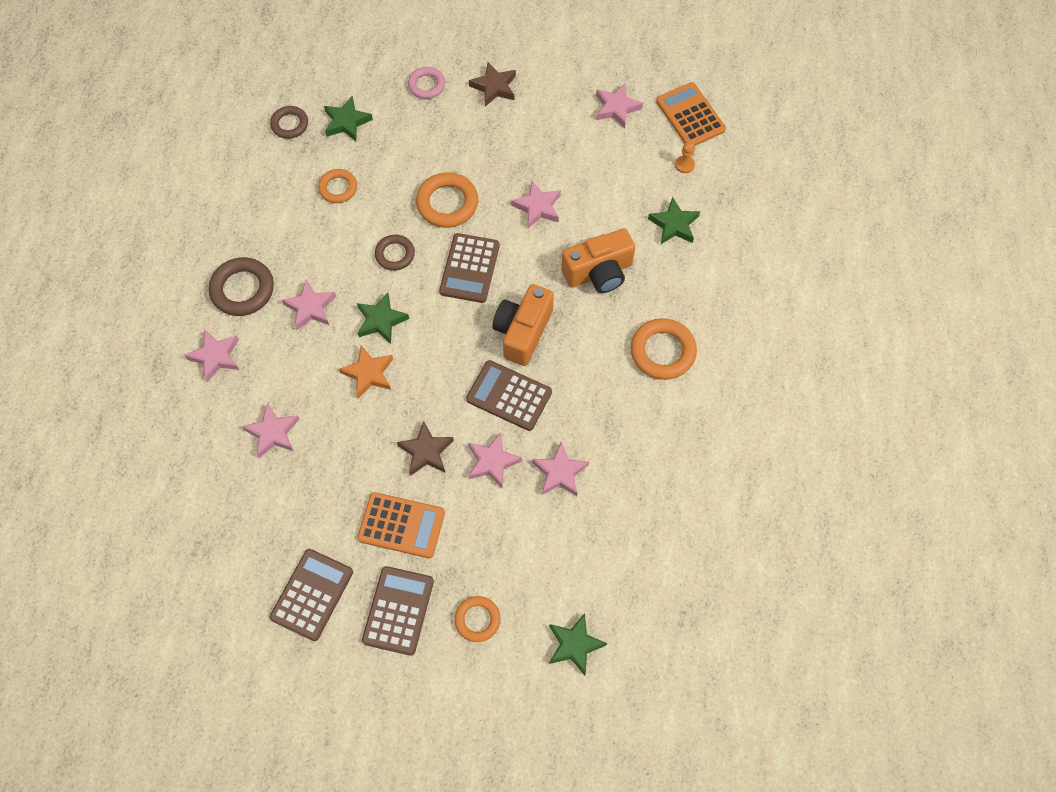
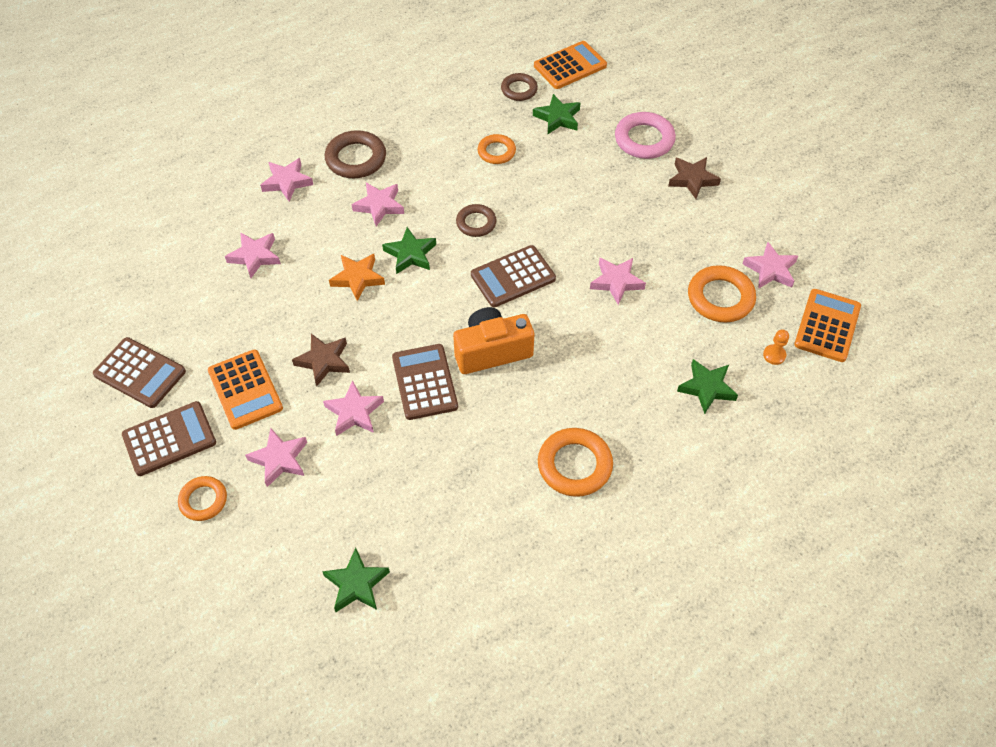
camera: 50 degrees right, 10 degrees down
(302, 72) = (570, 66): none -> orange calculator
(312, 594) = (140, 373): brown calculator -> brown calculator turned 45 degrees clockwise
(426, 85) = (644, 139): pink ring -> pink ring, size x1.59
(447, 203) = (555, 223): orange ring -> orange ring (720, 298)
(560, 472) = (387, 467): pink star -> pink star (279, 459)
(574, 645) = (235, 591): green star -> green star (356, 584)
(599, 272) = (601, 365): orange camera -> none

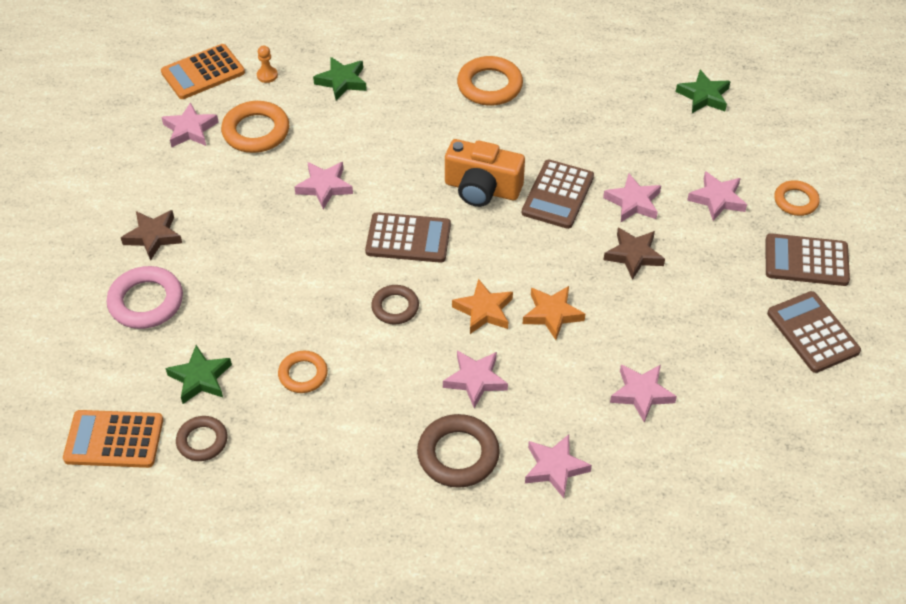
camera: 145 degrees left, 5 degrees down
(245, 390) = (719, 267): orange calculator -> none
(410, 254) = (484, 311): green star -> orange star

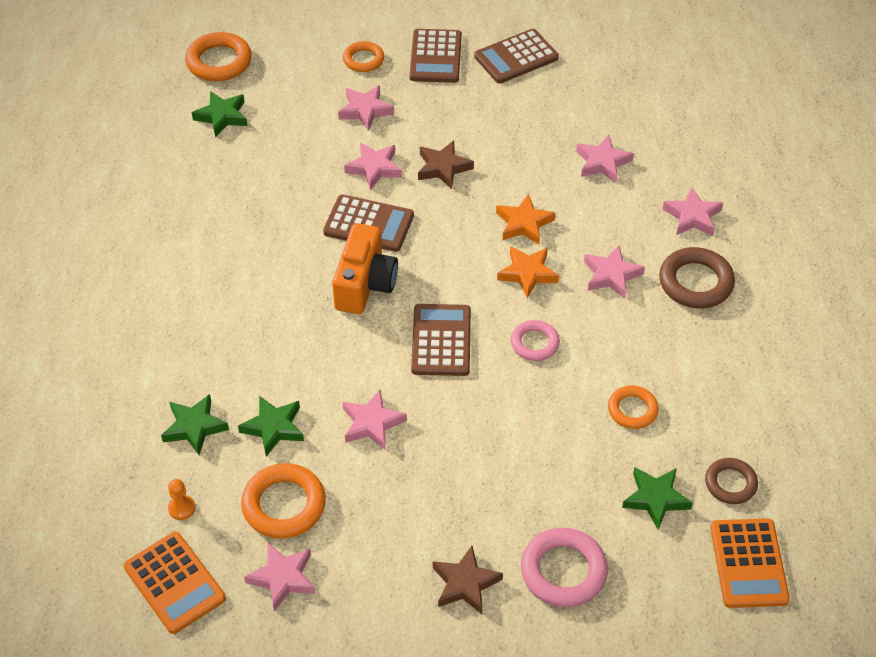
camera: 95 degrees left, 0 degrees up
(332, 126) = (273, 428): none -> green star
(395, 307) = (534, 343): brown ring -> pink ring
(489, 85) = (204, 287): orange ring -> orange ring (219, 62)

